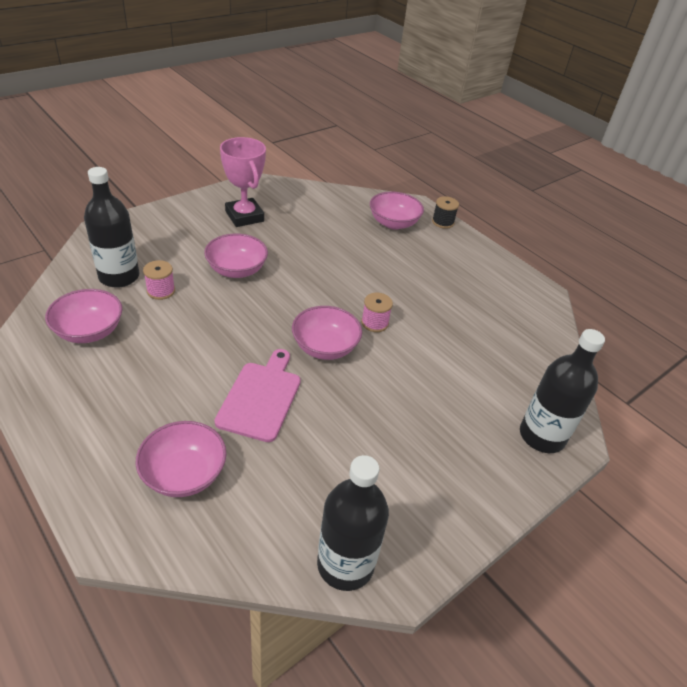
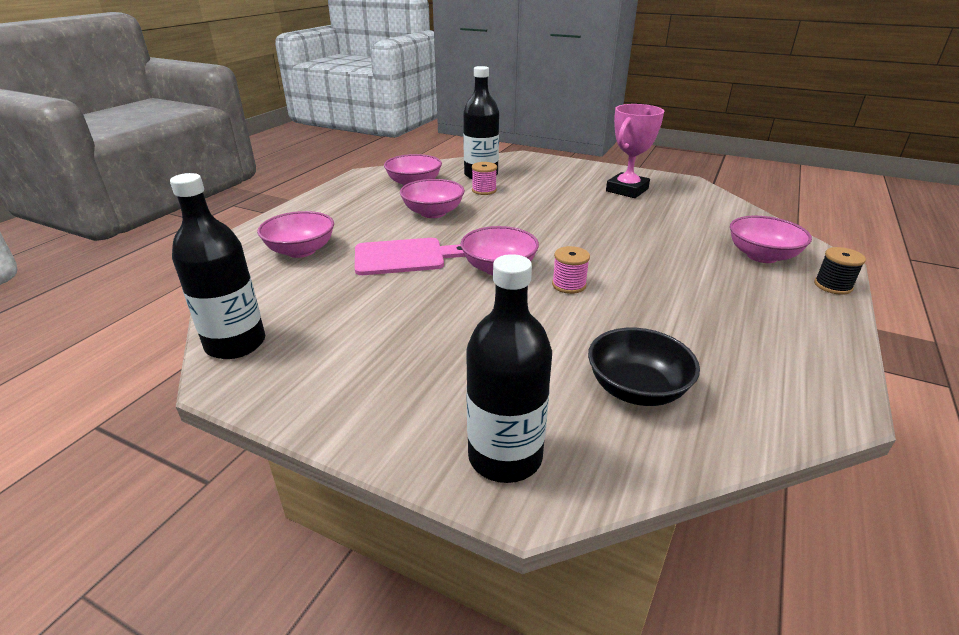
camera: 70 degrees right, 10 degrees down
(237, 270) = (549, 206): pink bowl -> pink bowl (433, 213)
(504, 353) = (636, 389): none -> black bowl

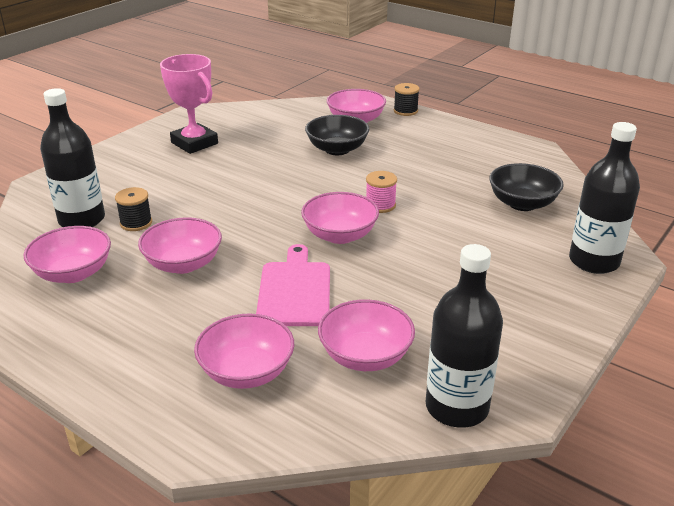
camera: 80 degrees left, 0 degrees up
(313, 295) = (365, 356): none -> pink bowl
(484, 190) = (136, 223): pink spool -> black spool
(676, 252) = (337, 149): none -> black bowl

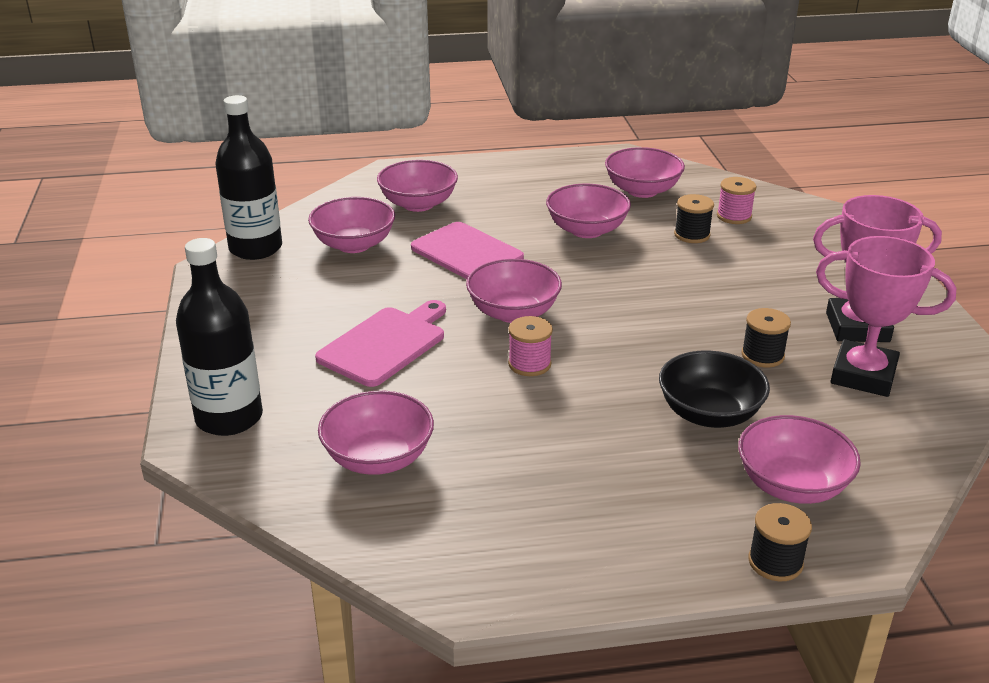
camera: 135 degrees right, 0 degrees up
(82, 220) = (734, 216): black bottle -> pink spool
(242, 130) = (863, 375): none -> pink trophy
(263, 155) = (762, 355): none -> black spool
(447, 257) = (385, 344): none -> pink cutting board
(522, 203) = (378, 458): black bowl -> pink bowl

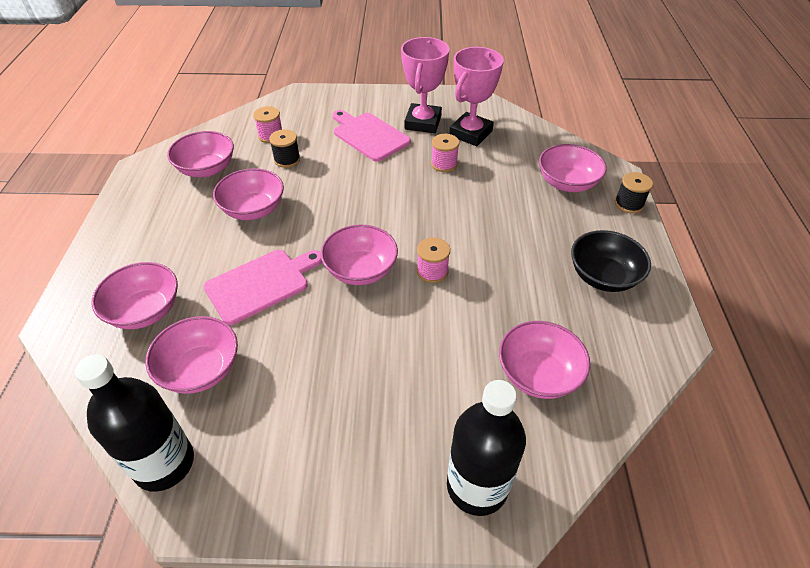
camera: 80 degrees left, 15 degrees up
(385, 344) = (385, 357): pink cutting board -> pink cutting board (369, 135)
(709, 414) = (500, 198): black bowl -> black bowl (603, 276)
(762, 355) = (444, 164): black spool -> pink spool

